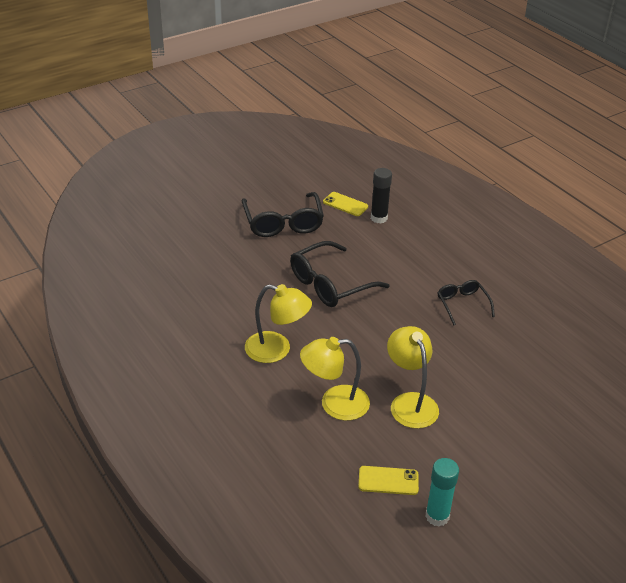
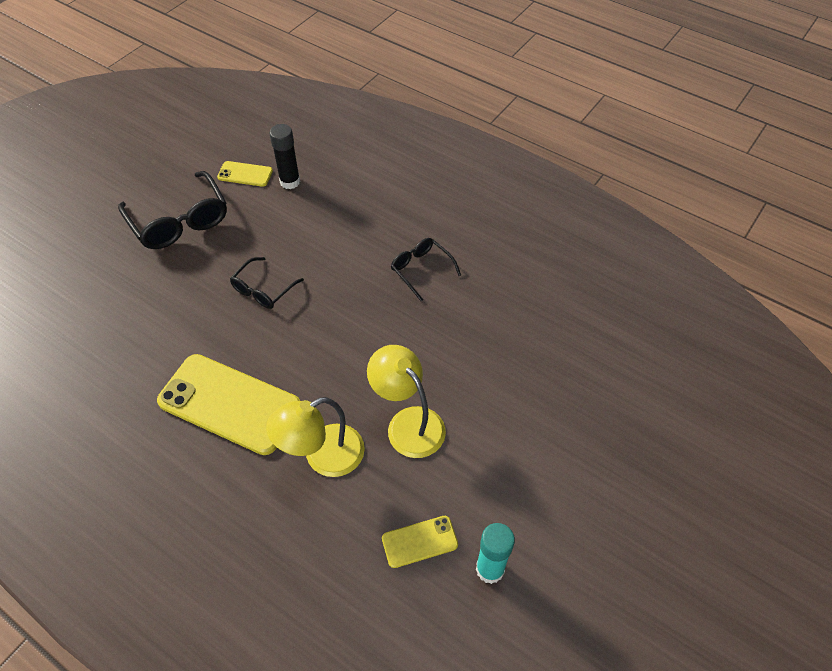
camera: 20 degrees left, 15 degrees up
(277, 350) = (230, 404): yellow lamp -> yellow phone
(330, 284) = (263, 290): black glasses -> black glasses, size x0.58

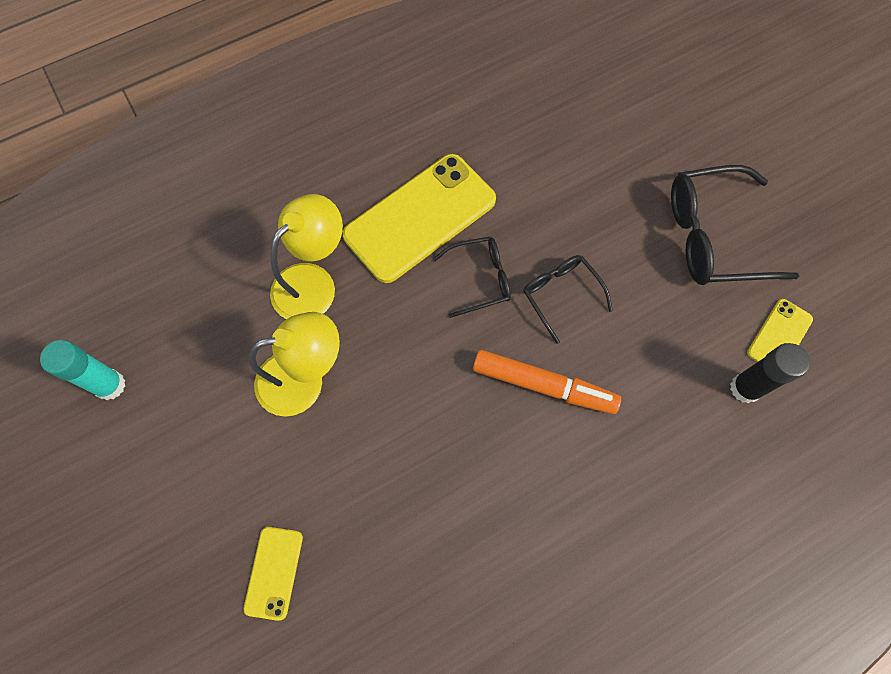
camera: 115 degrees right, 15 degrees up
(323, 456) = (313, 282): yellow lamp -> yellow lamp turned 45 degrees clockwise
(338, 278) = (543, 385): none -> orange marker
(419, 541) = (175, 334): yellow phone -> yellow phone (274, 572)
(421, 270) = (512, 495): black glasses -> black glasses (480, 279)

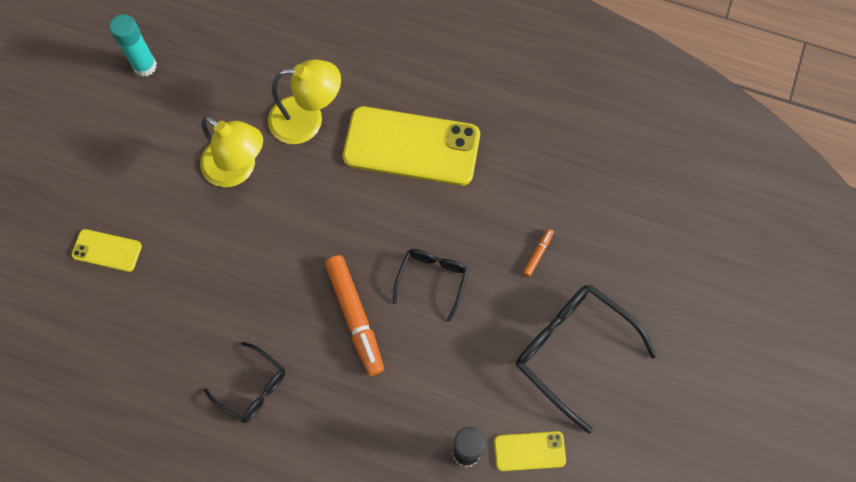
camera: 50 degrees right, 0 degrees up
(274, 572) = (107, 250): yellow phone -> yellow phone turned 45 degrees clockwise
(480, 279) = (399, 219): black glasses -> black glasses (252, 388)
(605, 198) = (538, 254): none -> orange marker

